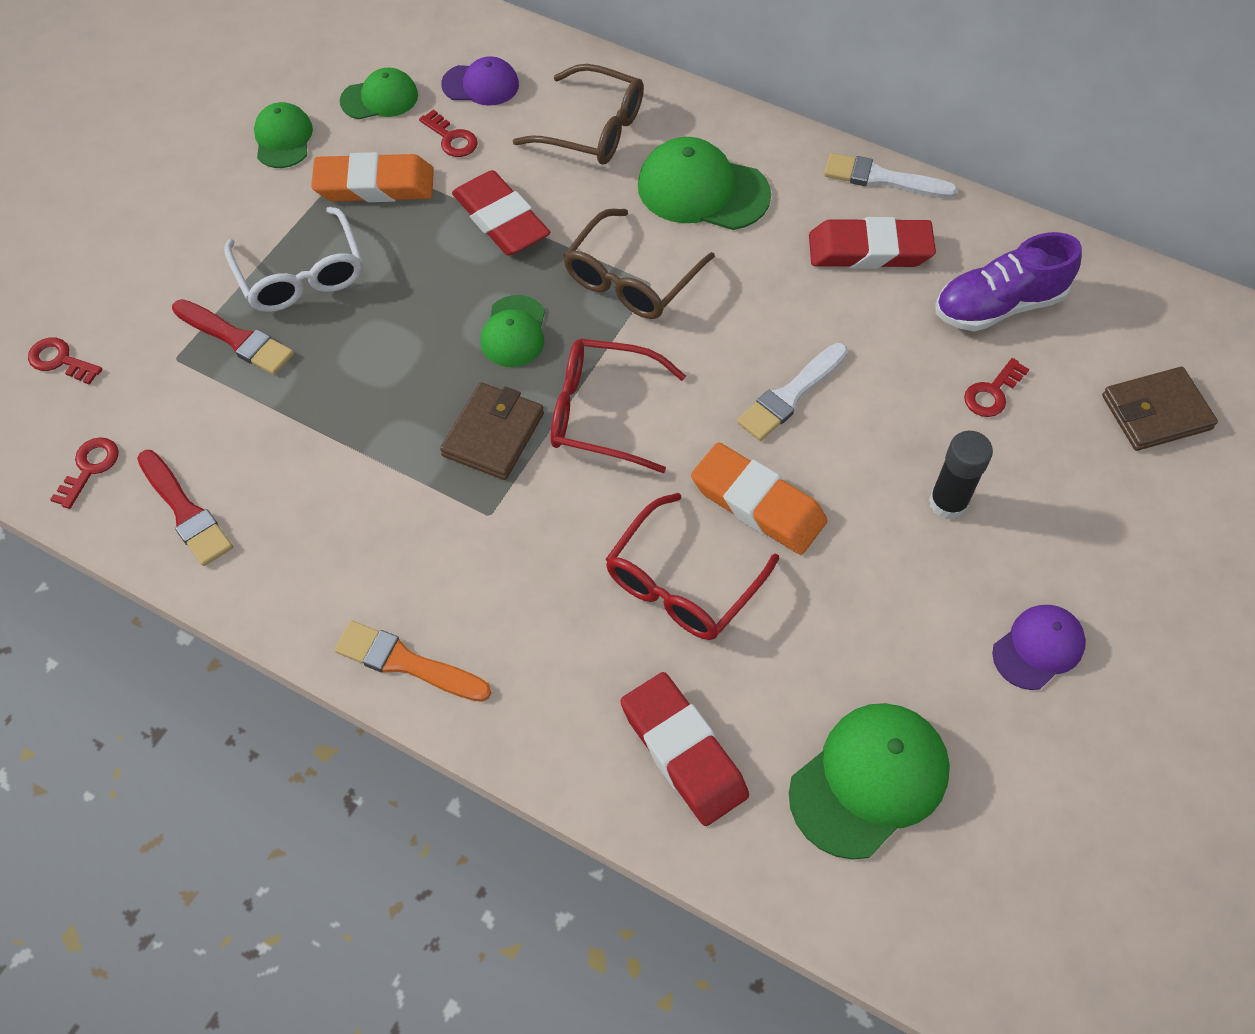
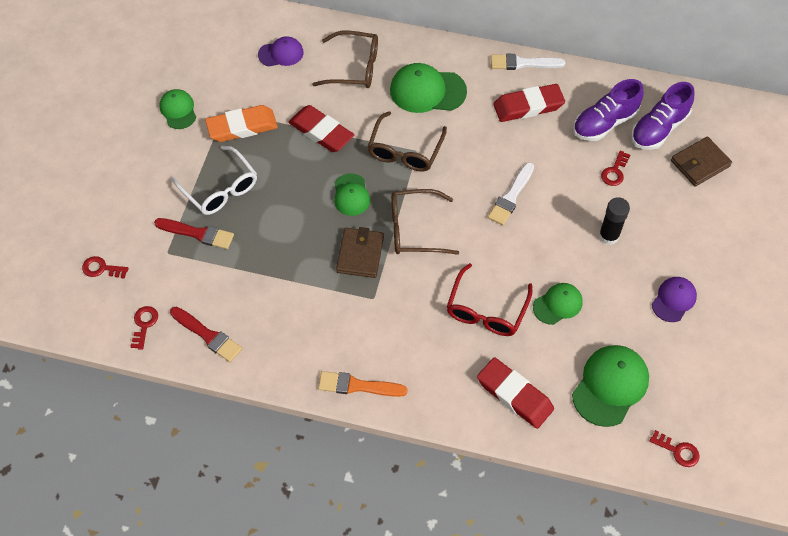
camera: 15 degrees left, 0 degrees up
(380, 98) = (225, 74): green cap -> green cap (558, 304)
(451, 138) = (276, 90): red key -> red key (678, 451)
(602, 413) = (414, 229): red glasses -> brown glasses
(758, 504) = (512, 259): orange eraser -> none
(1095, 336) = (658, 129): none -> purple shoe

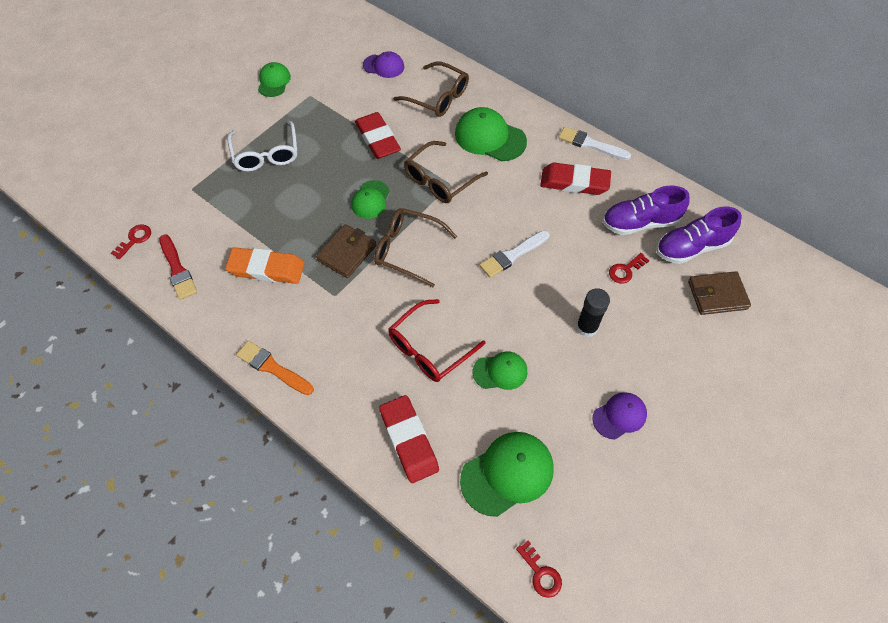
camera: 25 degrees right, 0 degrees up
(101, 268) = (133, 181): red key -> none
(198, 233) = (225, 183): red brush -> none
(242, 127) = (315, 112): orange eraser -> orange eraser (266, 269)

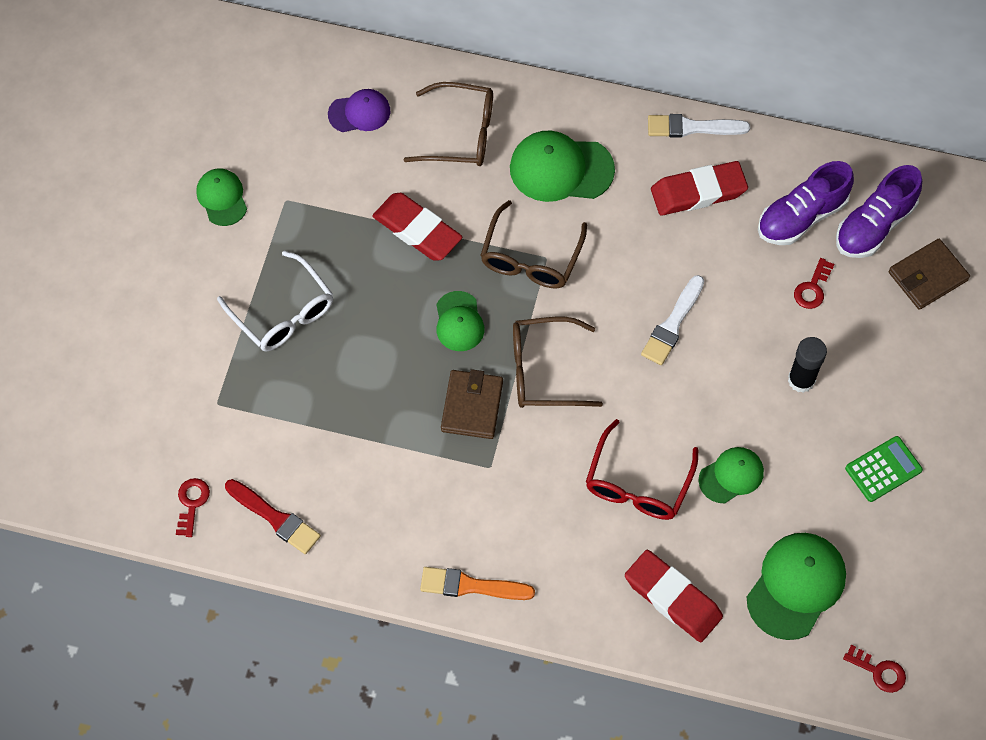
camera: 25 degrees left, 5 degrees up
(266, 269) = (386, 469): orange eraser -> none
(619, 416) = (883, 469): purple cap -> green calculator

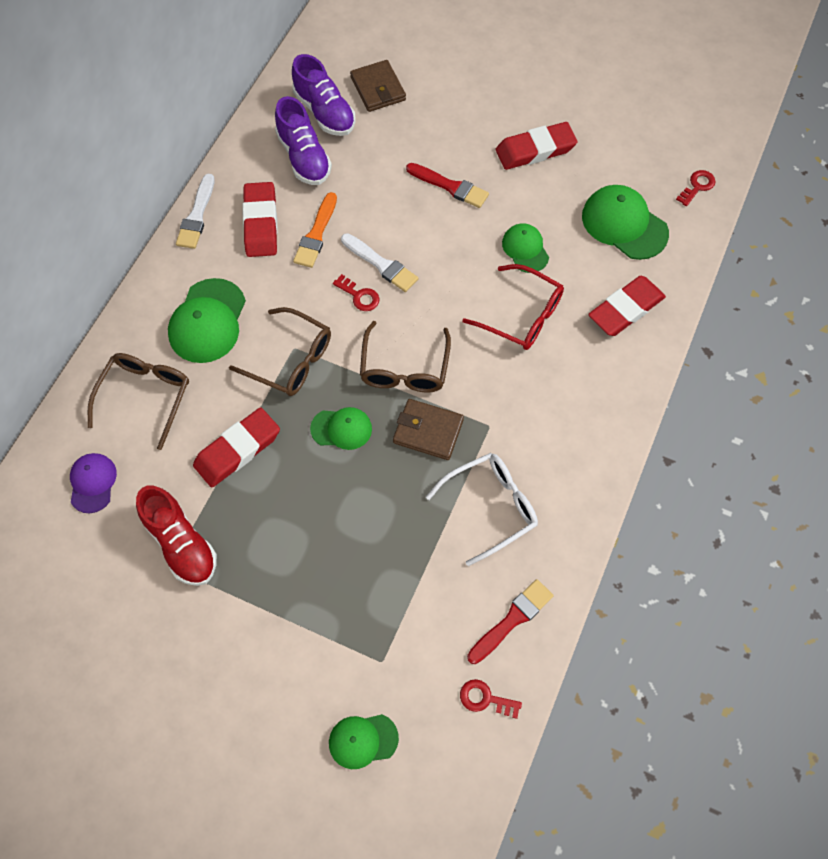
camera: 80 degrees left, 0 degrees up
(222, 198) = (150, 629): green cap -> green cap (363, 740)
(283, 313) = (296, 584): white glasses -> white glasses (491, 507)
(309, 203) = (181, 543): none -> red shoe
(471, 586) = (599, 459): orange brush -> orange brush (316, 234)
(801, 380) = (450, 186): black glue stick -> red brush
(812, 288) = (370, 163): red key -> red key (359, 296)
(883, 469) = (535, 150): green calculator -> red eraser

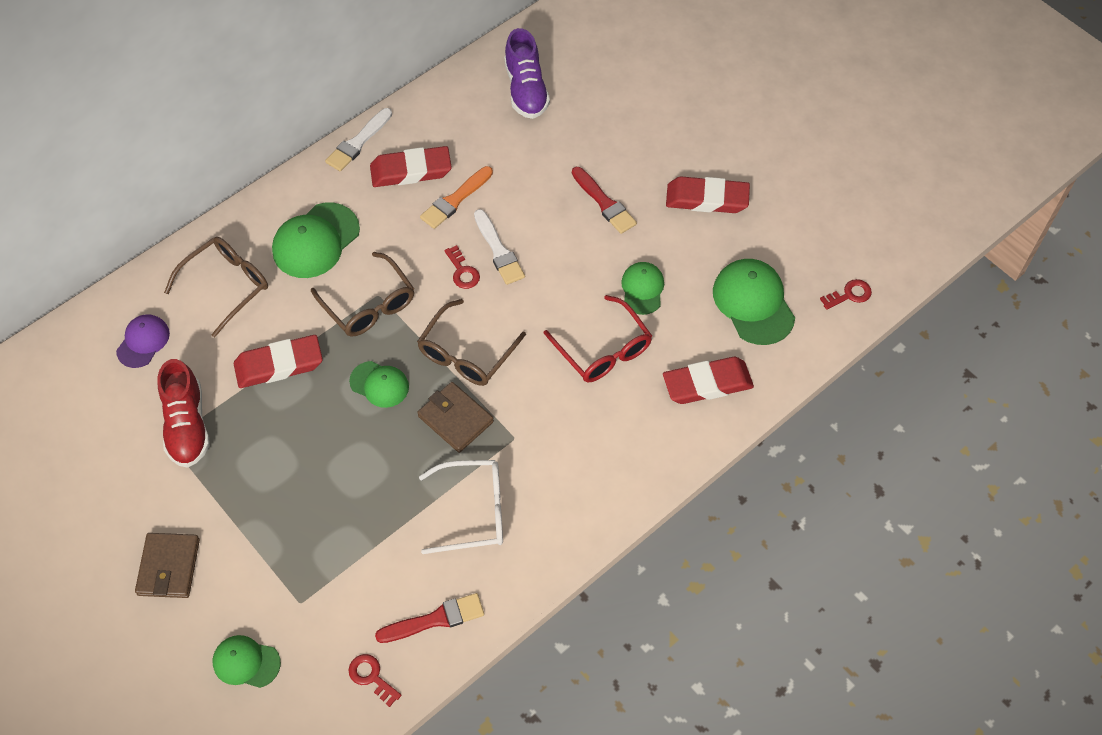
camera: 25 degrees right, 5 degrees down
(261, 223) = (411, 171): red eraser -> red eraser turned 60 degrees clockwise
(304, 157) = (483, 125): purple shoe -> none
(378, 89) = (588, 86): brown wallet -> brown wallet (169, 567)

